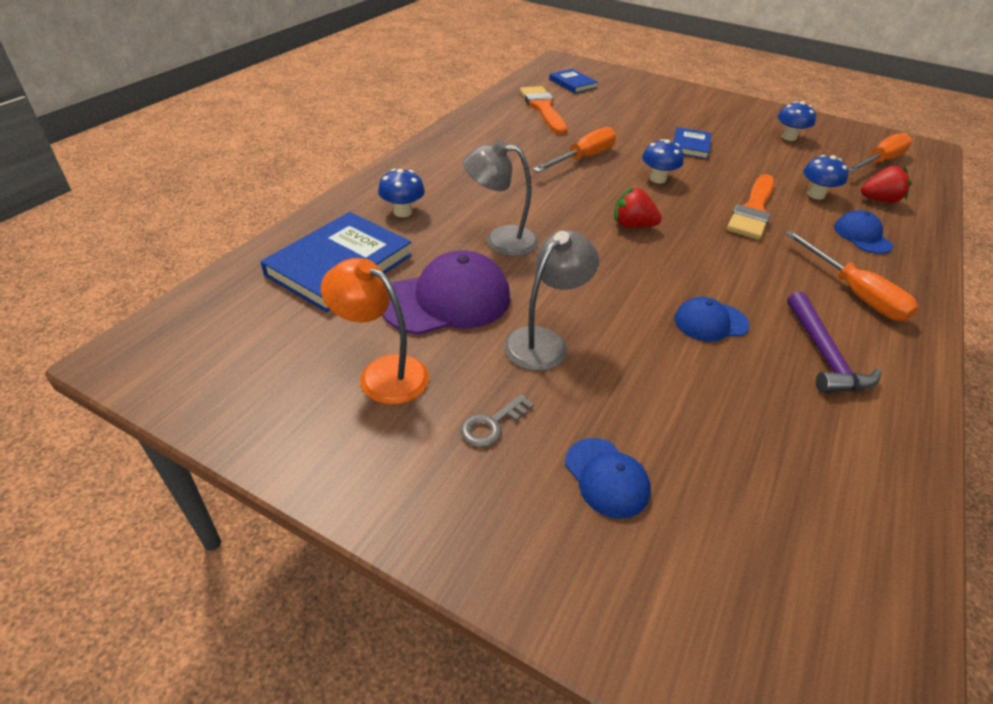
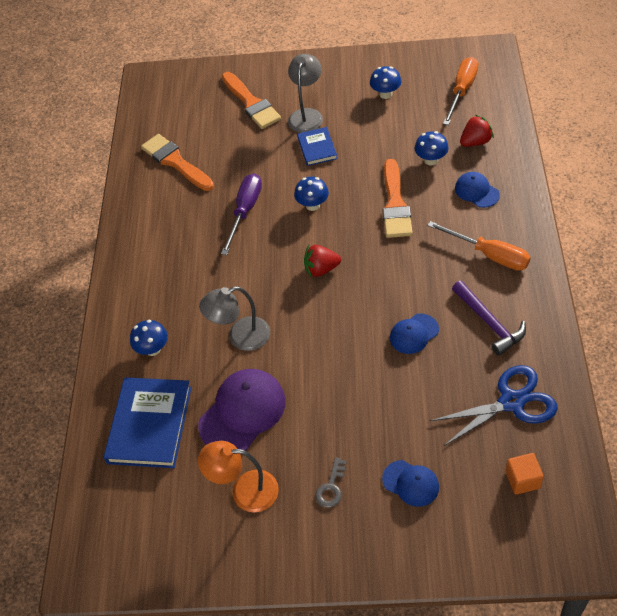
camera: 20 degrees left, 10 degrees up
(544, 341) = (323, 409): grey lamp -> grey lamp (307, 115)
(572, 83) = (178, 110): blue book -> none
(583, 158) = (245, 211): orange screwdriver -> purple screwdriver
(644, 100) = (251, 103): none -> orange brush
(792, 567) = (522, 480): none -> orange cube
(818, 455) = (511, 402): none -> blue scissors

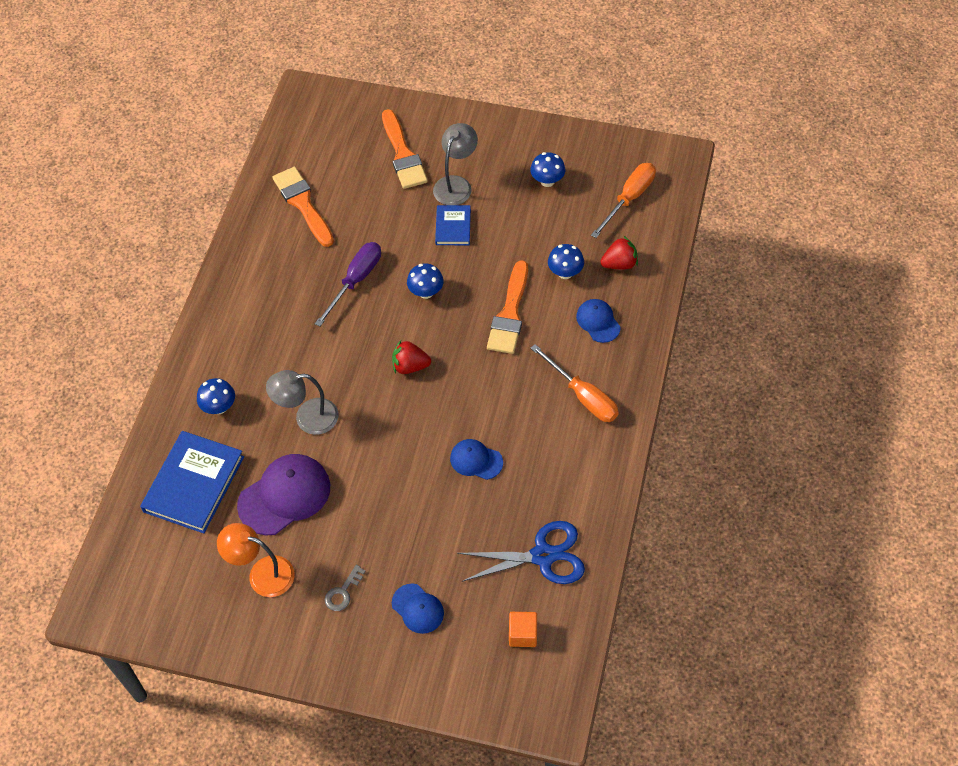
camera: 10 degrees right, 5 degrees up
(414, 334) = (476, 460): blue cap -> blue cap turned 45 degrees clockwise
(489, 322) = (554, 468): purple hammer -> none

